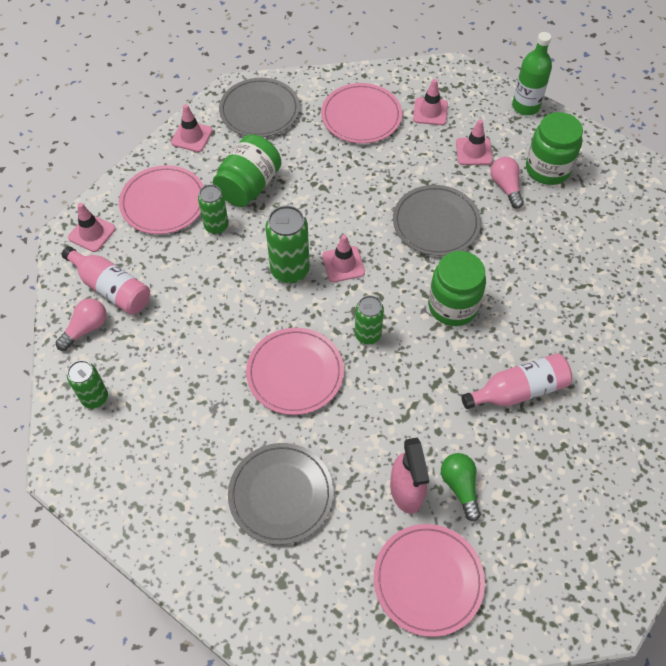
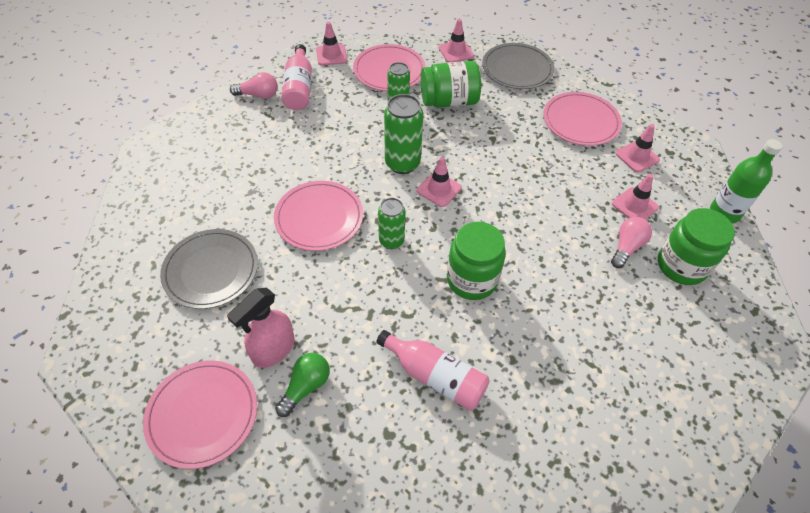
camera: 50 degrees right, 5 degrees down
(95, 398) = (211, 129): green can -> none
(436, 223) = (538, 222): grey plate -> none

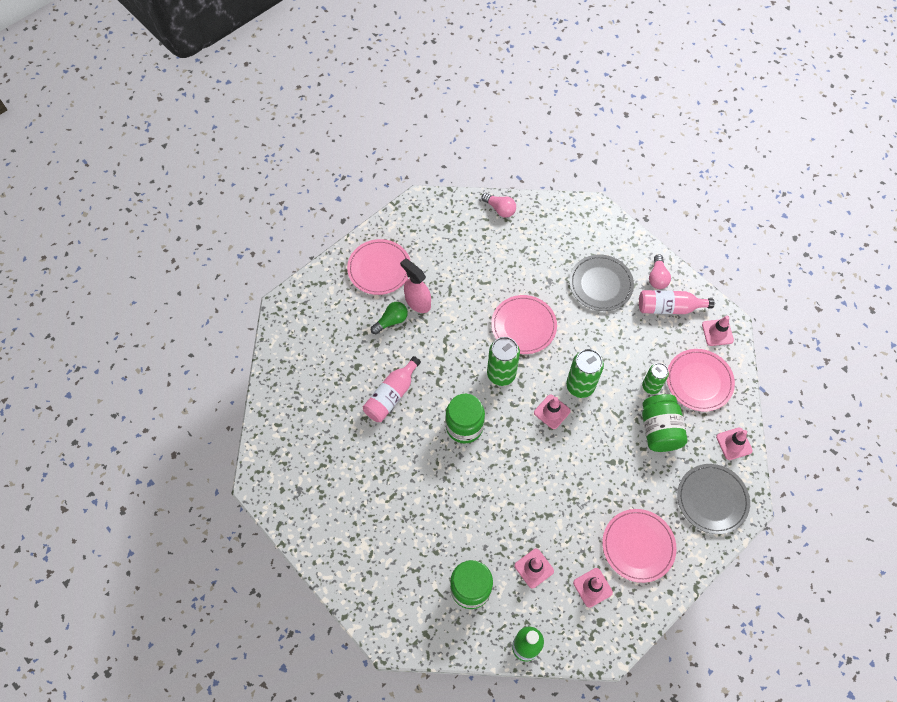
camera: 95 degrees right, 10 degrees up
(211, 270) = (479, 262): grey plate -> grey plate (600, 284)
(306, 386) = (391, 321): green light bulb -> green light bulb turned 75 degrees counterclockwise
(391, 241) = (501, 374): green can -> green can, size x1.54
(626, 247) = (490, 549): pink light bulb -> pink light bulb (500, 209)

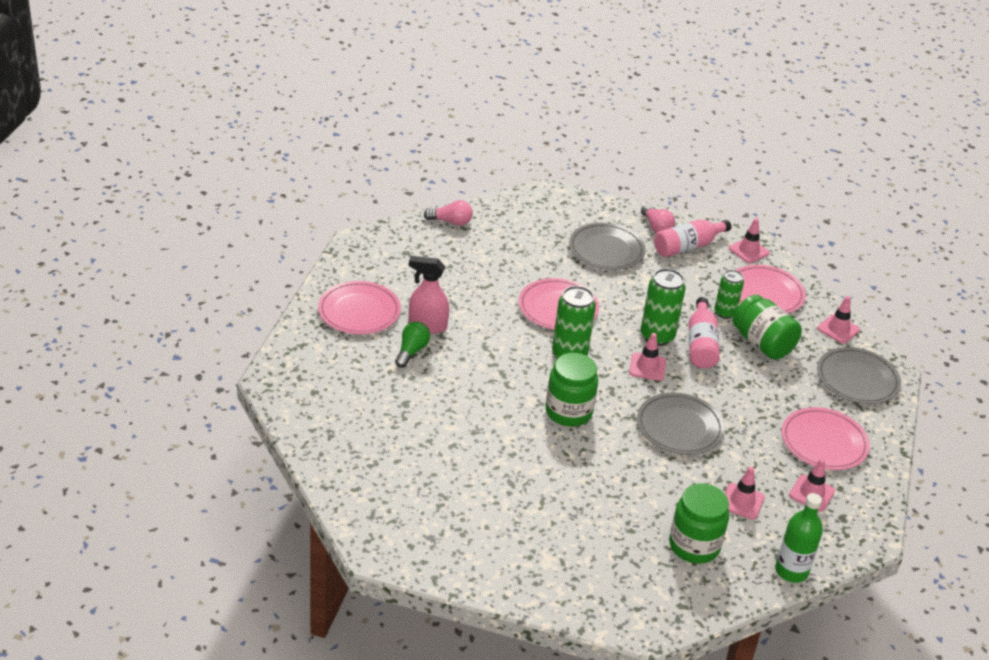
camera: 35 degrees left, 25 degrees down
(391, 395) = (466, 414): pink bottle -> pink bottle (701, 344)
(536, 478) = (679, 427): none -> grey plate

